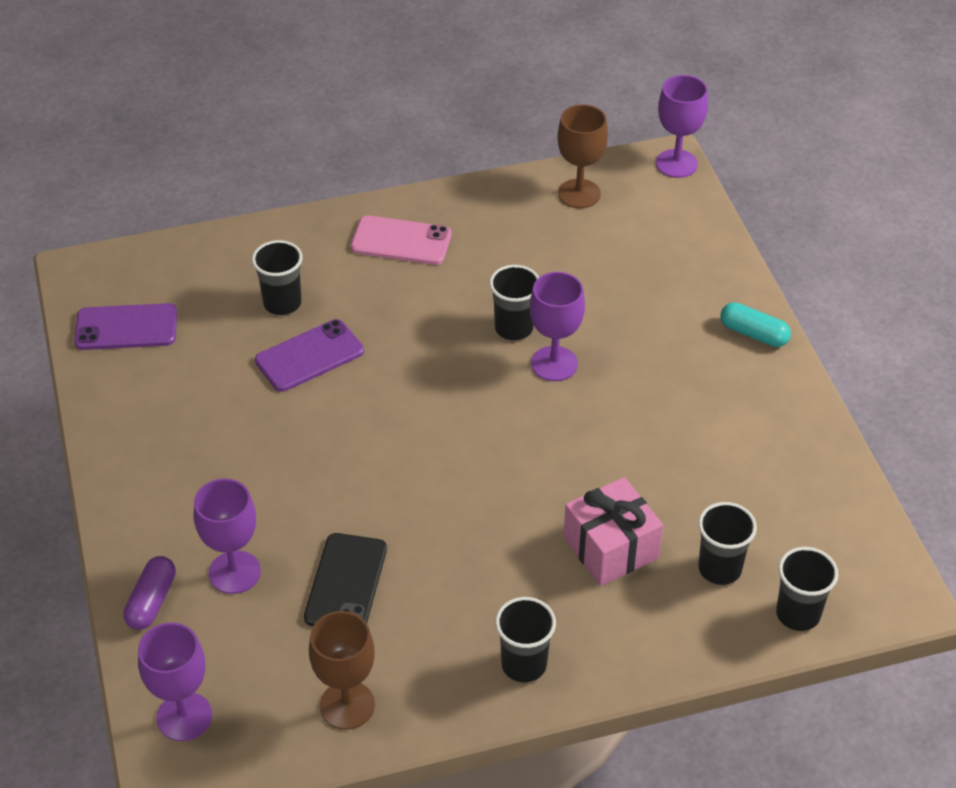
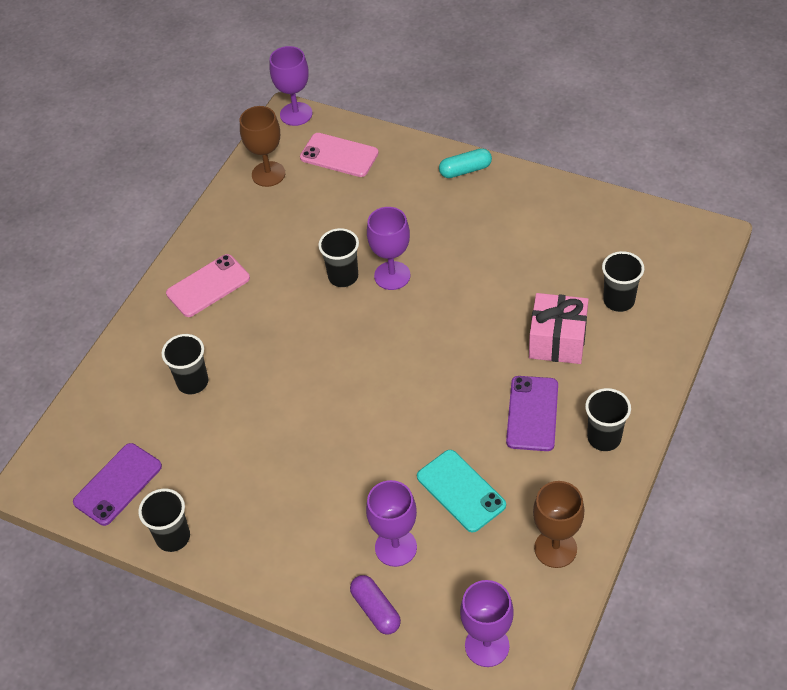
camera: 45 degrees left, 5 degrees up
(309, 356) = (255, 396): purple phone -> purple phone (532, 413)
(346, 583) = (461, 491): black phone -> turquoise phone
(661, 228) = (339, 155): none -> pink phone
(798, 614) = (681, 287): black cup -> black cup (173, 537)

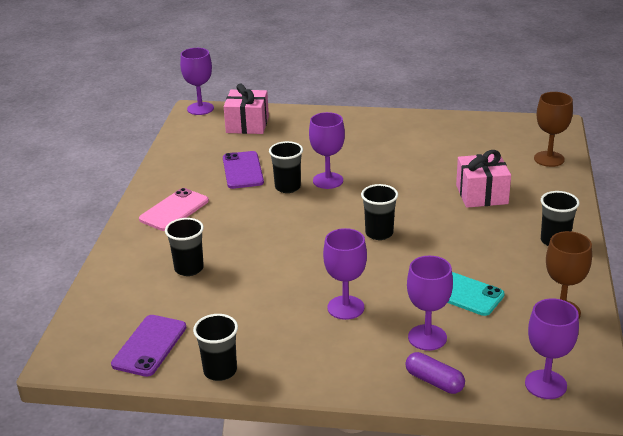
camera: 20 degrees left, 20 degrees down
(268, 174) = (194, 142): brown goblet -> brown goblet (549, 159)
(330, 482) = (345, 307): none -> purple goblet
(339, 155) = (247, 124): pink phone -> pink gift
(465, 170) = (352, 118): turquoise capsule -> none
(532, 413) = (489, 237): purple phone -> purple phone (243, 170)
(619, 300) = (513, 166): black cup -> black cup (379, 233)

